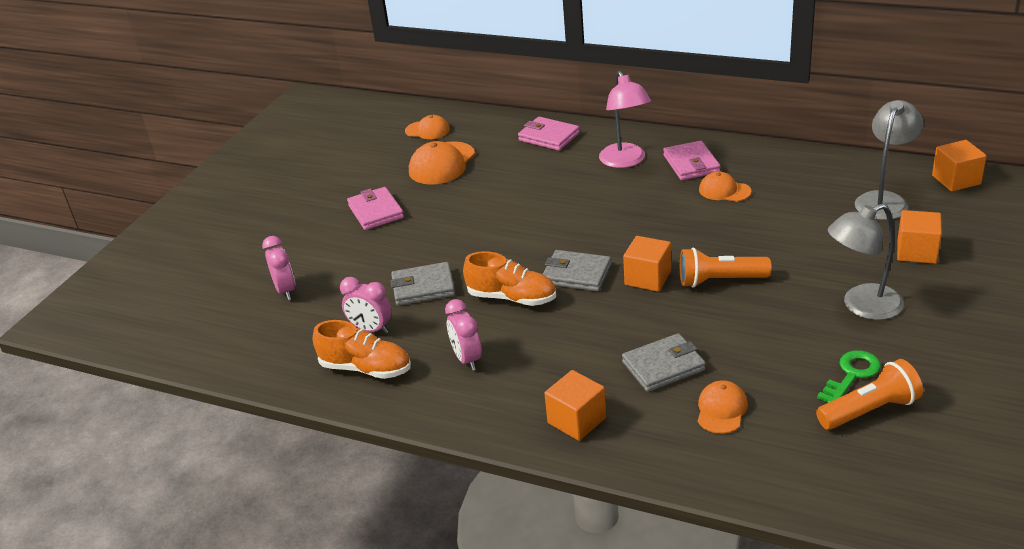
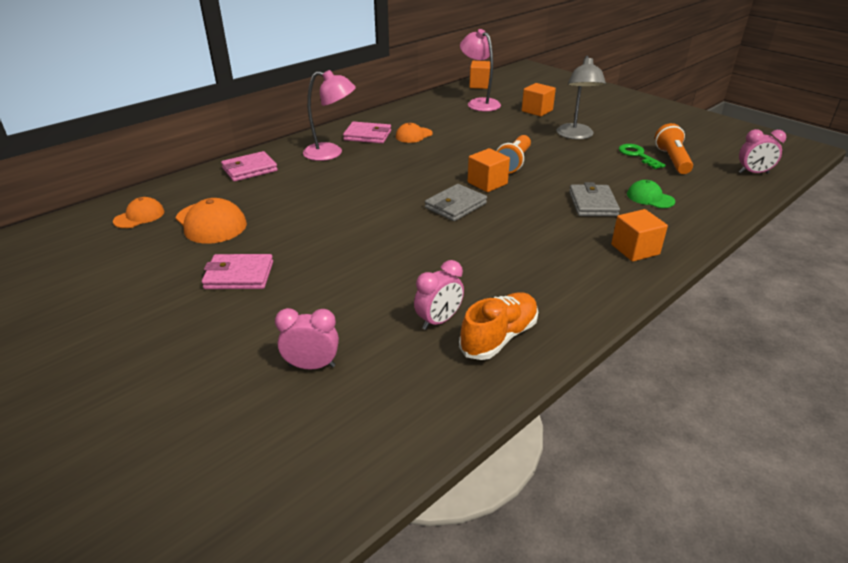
camera: 70 degrees left, 0 degrees up
(423, 287) = (400, 277): grey wallet -> none
(467, 359) = (526, 278): pink clock -> pink clock (753, 173)
(512, 298) = (459, 238): orange shoe -> none
(721, 410) = (650, 198): orange cap -> green cap
(884, 200) = (479, 103): grey lamp -> pink lamp

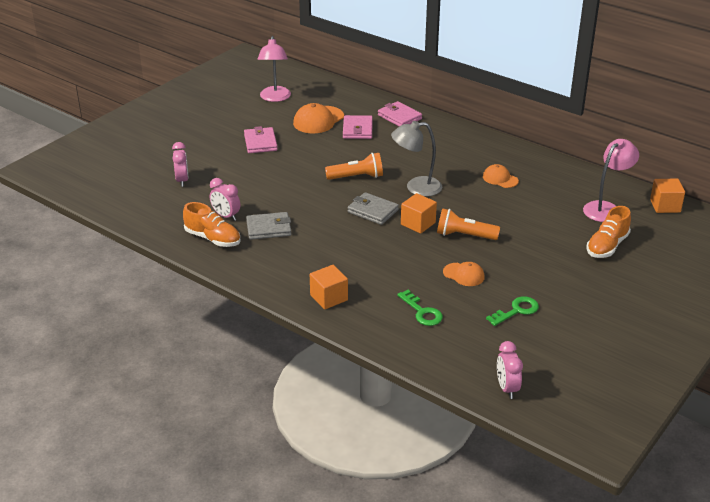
camera: 80 degrees right, 0 degrees up
(139, 216) = (319, 95): orange cap -> orange cap (463, 274)
(331, 153) = (443, 145): pink lamp -> pink lamp (275, 98)
(367, 135) = (487, 156): pink wallet -> pink wallet (357, 130)
(537, 110) = (607, 246): orange cube -> orange shoe
(575, 135) = (549, 272): grey lamp -> grey lamp (416, 187)
(592, 204) = (399, 279): grey wallet -> grey wallet (269, 228)
(650, 198) = (422, 312): green cap -> green key
(672, 160) = (515, 333): orange flashlight -> orange flashlight (356, 177)

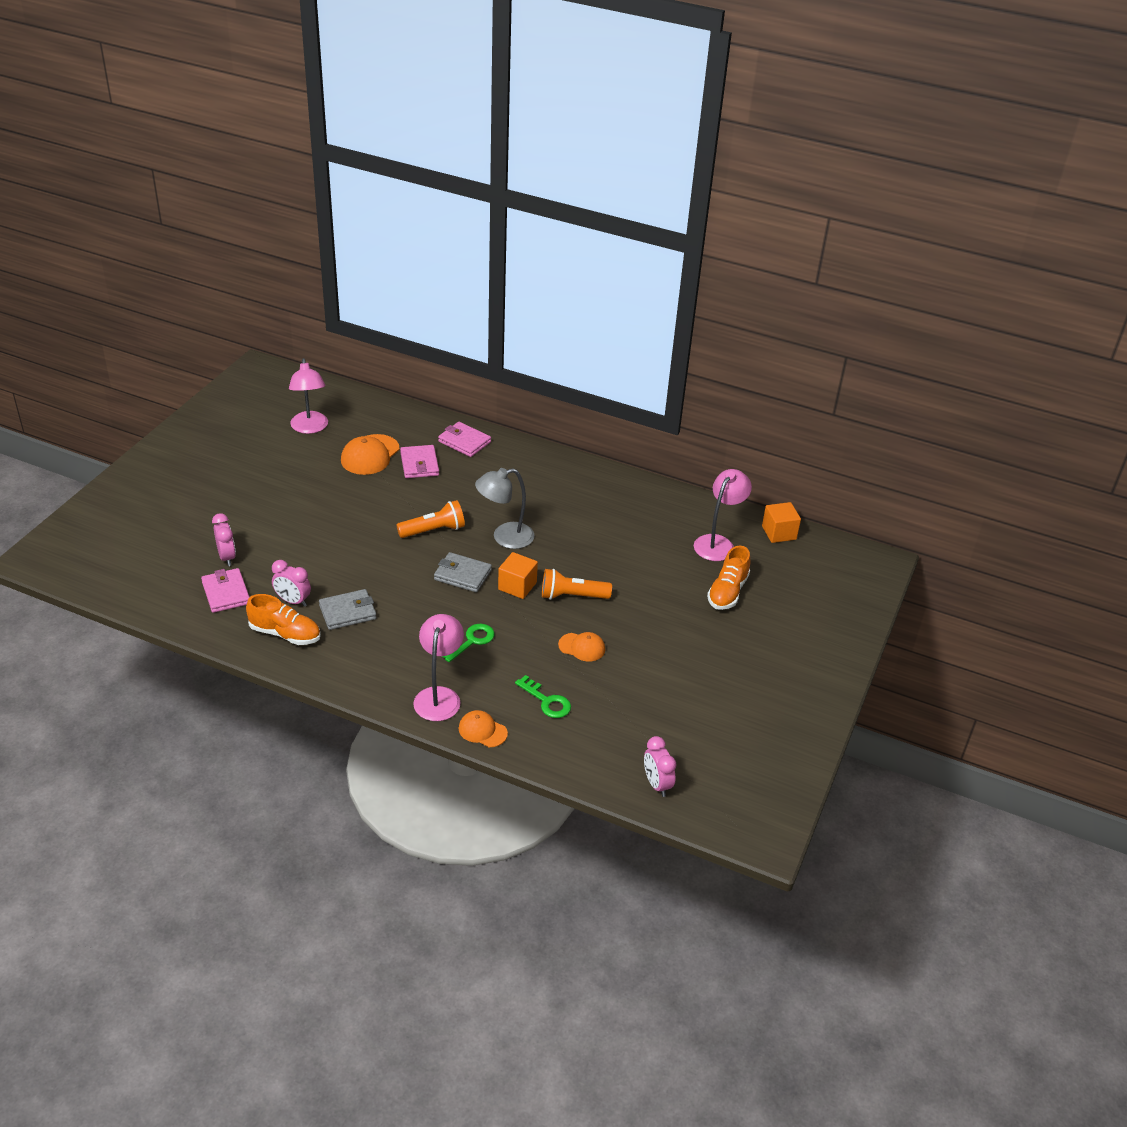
camera: 15 degrees left, 5 degrees up
(260, 143) = (308, 494): pink wallet -> pink wallet (226, 593)
(329, 298) = (439, 696): orange cube -> pink lamp
(500, 179) = (596, 516): orange cap -> orange cap (482, 730)
(516, 311) = (648, 686): green key -> green key (471, 641)

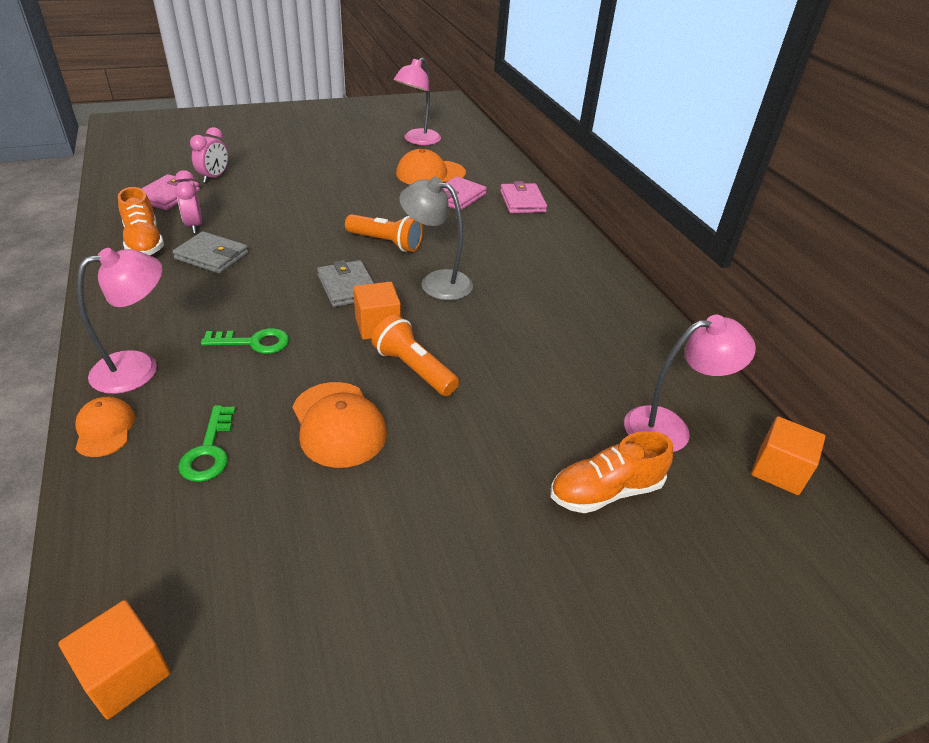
camera: 45 degrees right, 0 degrees up
(582, 647) = (338, 424): orange cap -> orange cap, size x1.63
(657, 784) = (125, 673): pink clock -> orange cube

